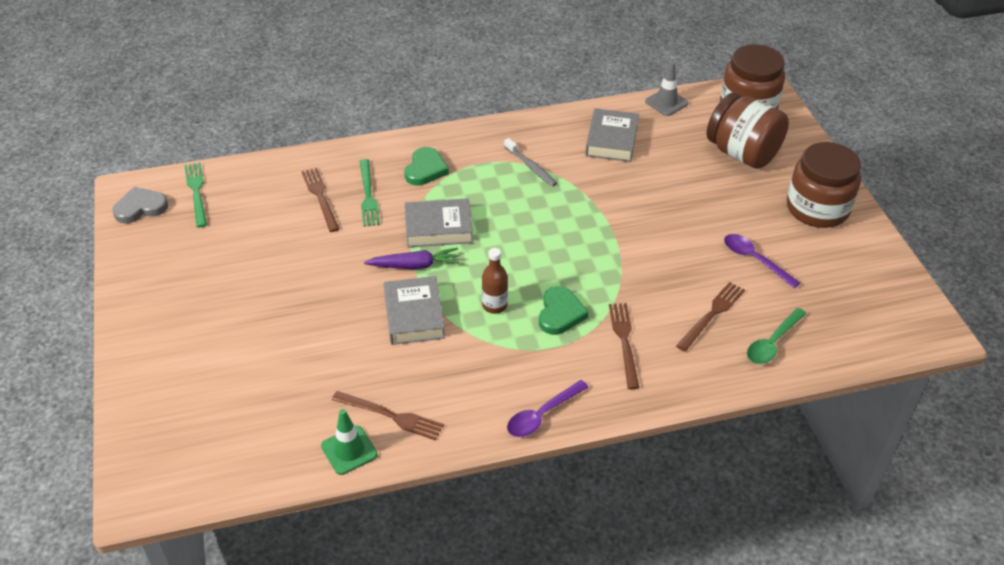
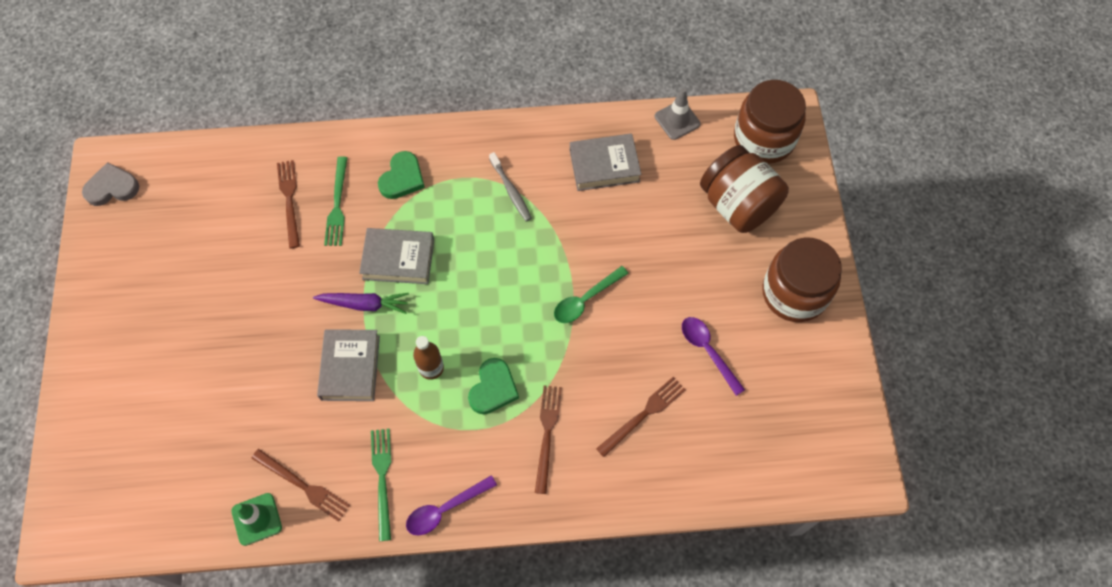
camera: 10 degrees right, 20 degrees up
(197, 192) = (169, 175): green fork -> green fork (382, 479)
(611, 140) = (604, 166): grey book -> grey book turned 60 degrees clockwise
(772, 343) = (693, 460): green spoon -> green spoon (585, 300)

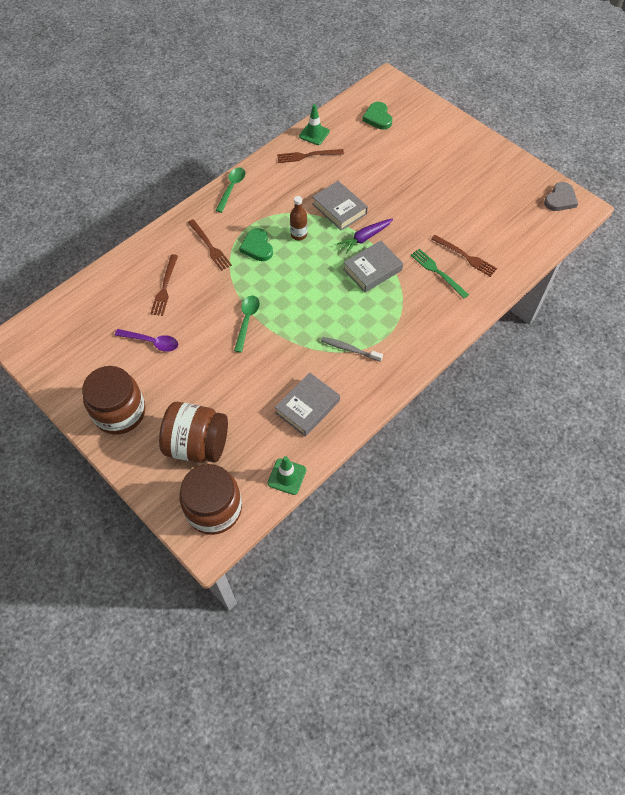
camera: 140 degrees right, 5 degrees down
(382, 479) = (273, 180): green fork -> none
(402, 178) = (420, 311): green heart -> green heart (378, 118)
(445, 509) = (232, 188): purple spoon -> green spoon
(677, 120) = (287, 476): grey traffic cone -> green traffic cone

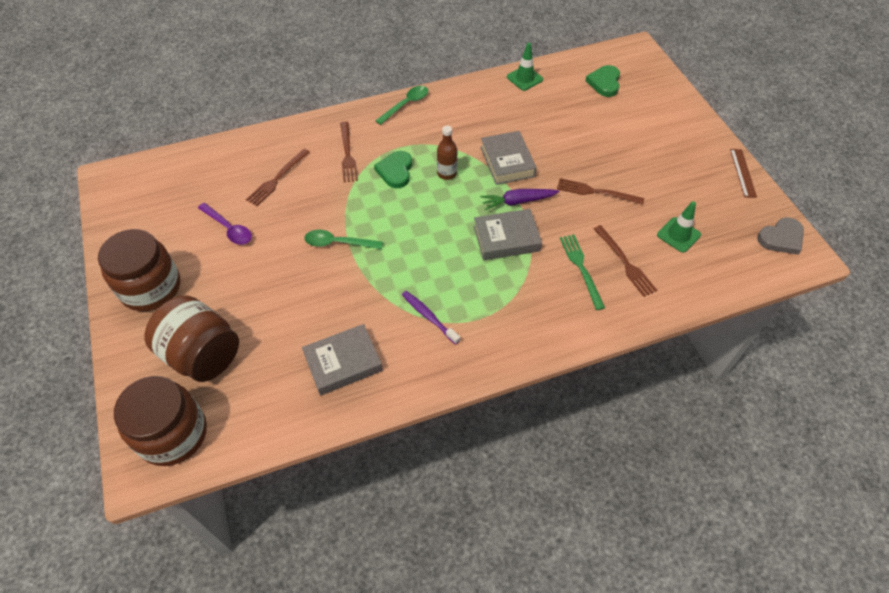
camera: 25 degrees right, 5 degrees down
(247, 320) = (337, 243): green spoon -> green spoon turned 120 degrees counterclockwise
(287, 476) = (272, 433): green traffic cone -> green traffic cone (678, 235)
(307, 156) = (504, 97): brown fork -> brown fork (596, 192)
(349, 349) = (429, 317): grey toothbrush -> purple toothbrush
(512, 158) = (743, 173): none -> brown ruler

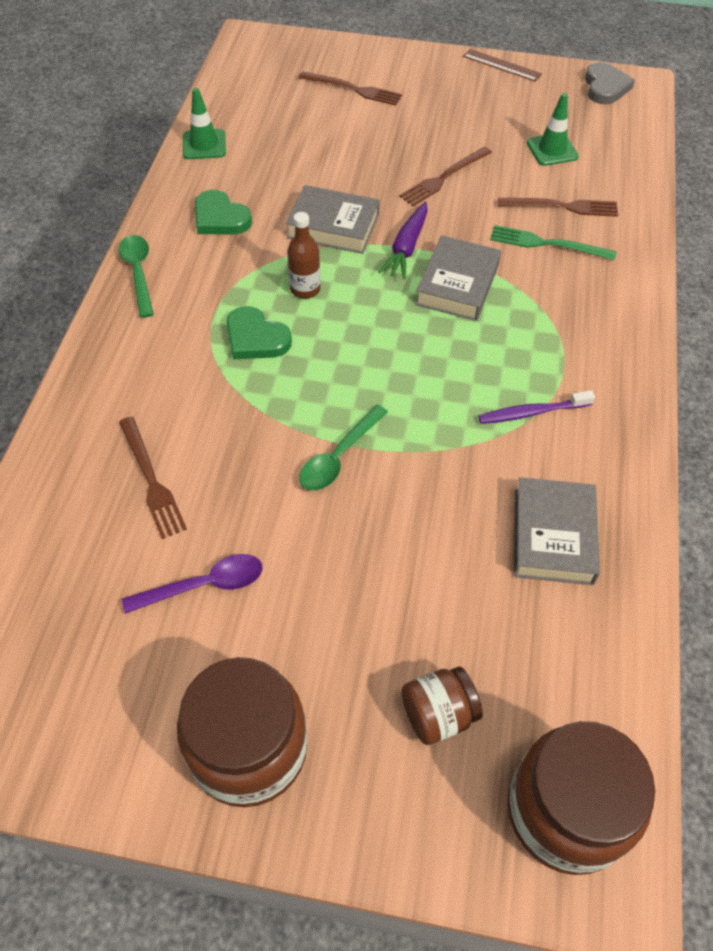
camera: 60 degrees left, 0 degrees up
(203, 355) = (438, 714): brown jar -> brown jar, size x0.54
(347, 154) = (176, 376): brown fork -> brown fork (353, 89)
(604, 83) = (279, 88): green heart -> green heart (220, 218)

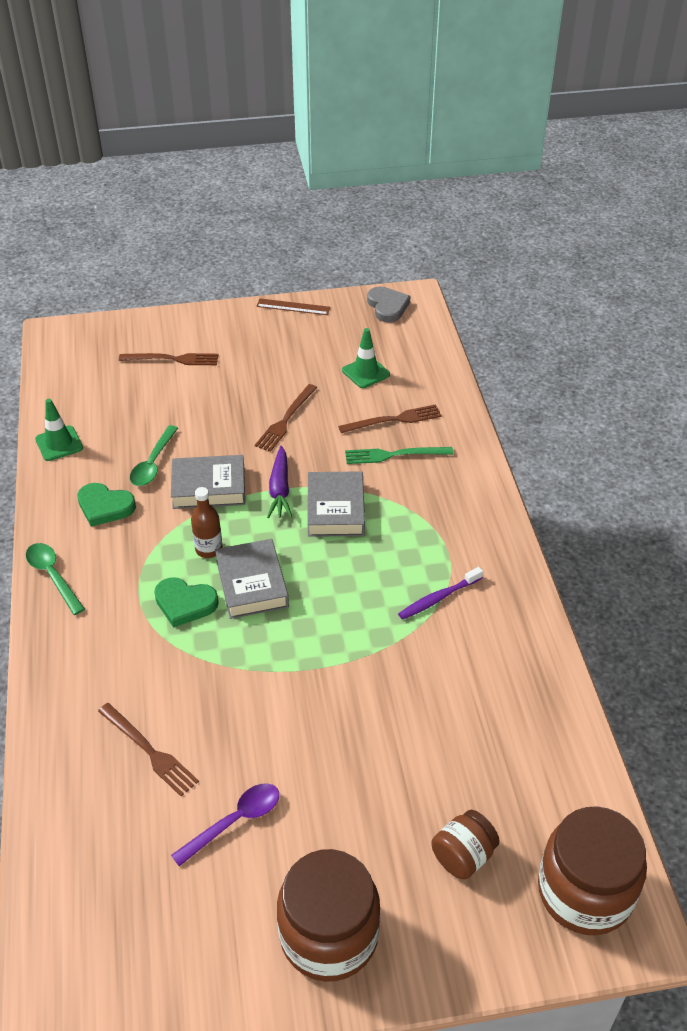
camera: 20 degrees left, 10 degrees down
(338, 457) = (299, 682): green spoon -> green spoon (153, 463)
(553, 536) = (494, 691): grey book -> grey book (252, 584)

